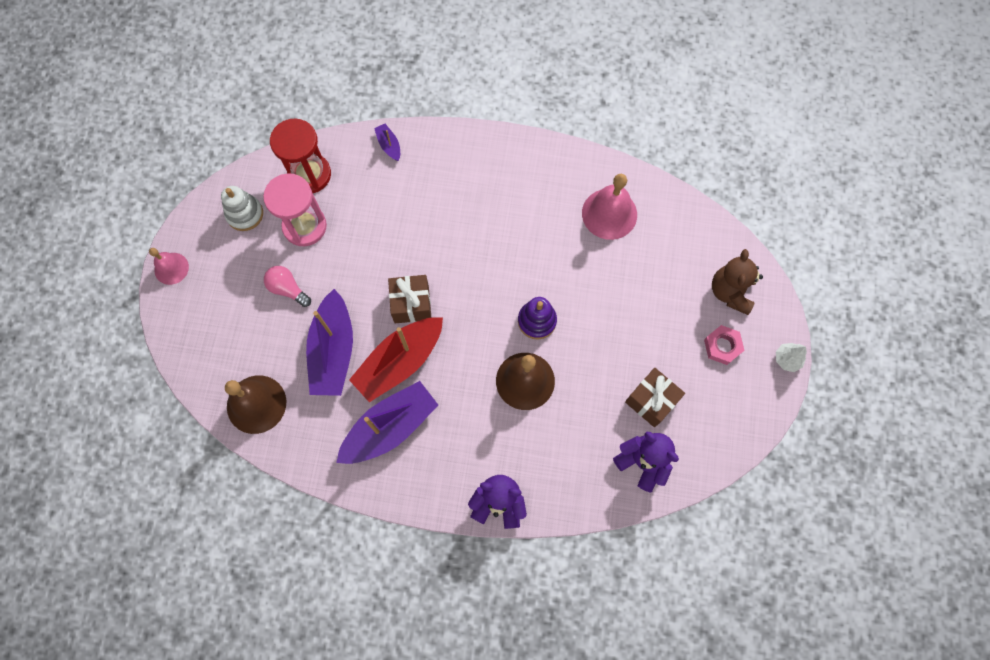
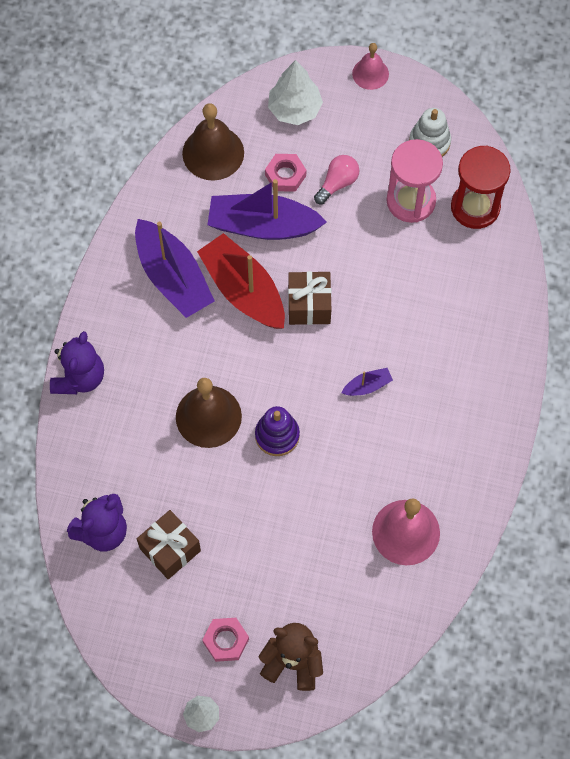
camera: 95 degrees right, 5 degrees down
(209, 333) = (294, 109): none -> white tree
(280, 335) = (285, 175): none -> pink nut
(389, 145) = (509, 291): purple boat -> purple boat (367, 386)

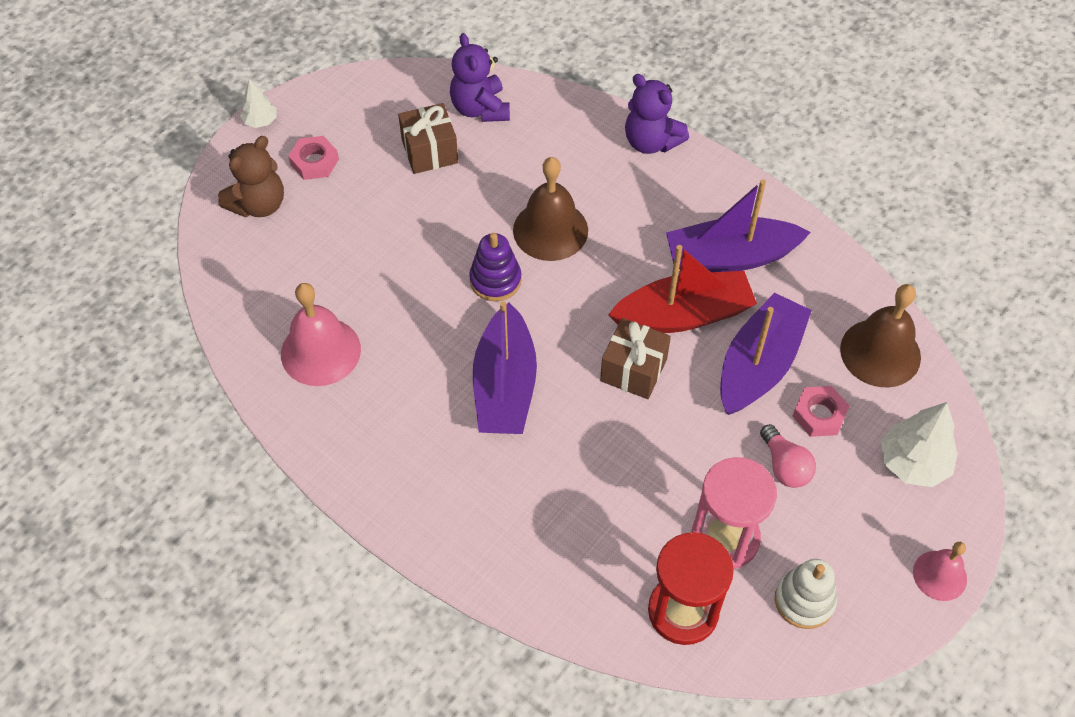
camera: 115 degrees right, 10 degrees down
(367, 386) = (505, 386): purple boat -> purple boat, size x2.29

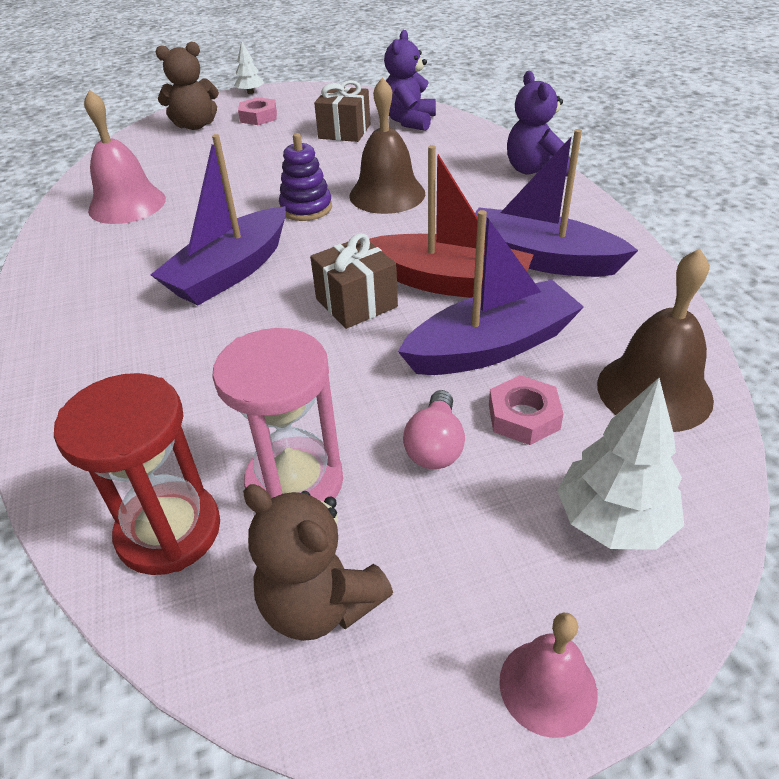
camera: 35 degrees right, 15 degrees down
(804, 600) = (320, 604): white stacking toy -> brown teddy bear

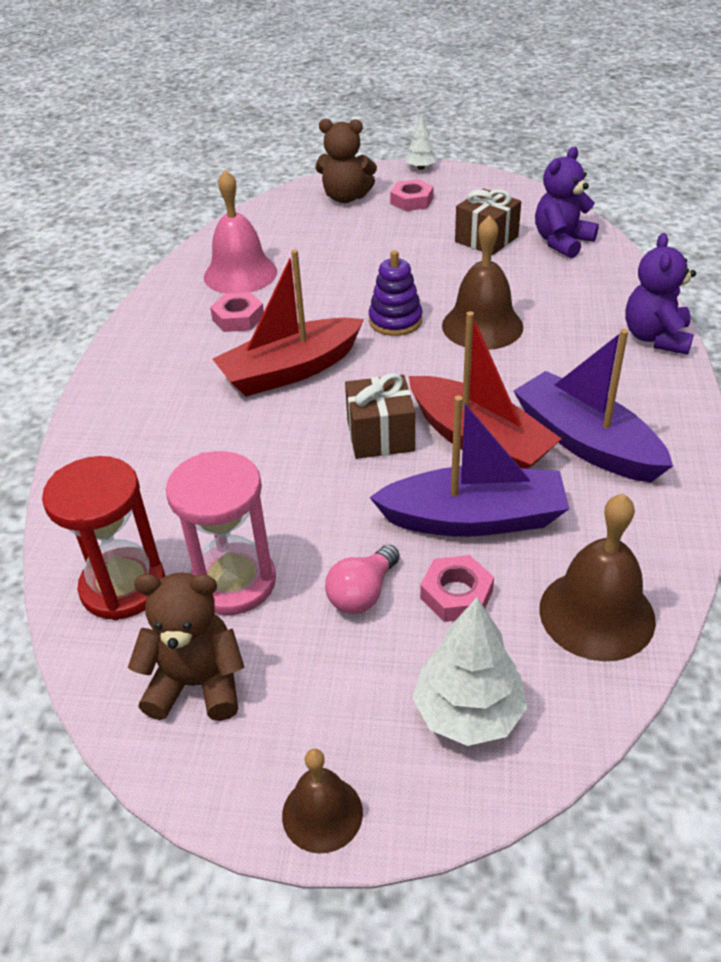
camera: 25 degrees right, 0 degrees up
(147, 240) = (238, 318): none -> pink nut
(231, 271) = (290, 370): purple boat -> red boat
(320, 604) = (197, 684): brown teddy bear -> brown teddy bear turned 120 degrees clockwise
(548, 686) = (322, 813): pink bell -> brown bell

